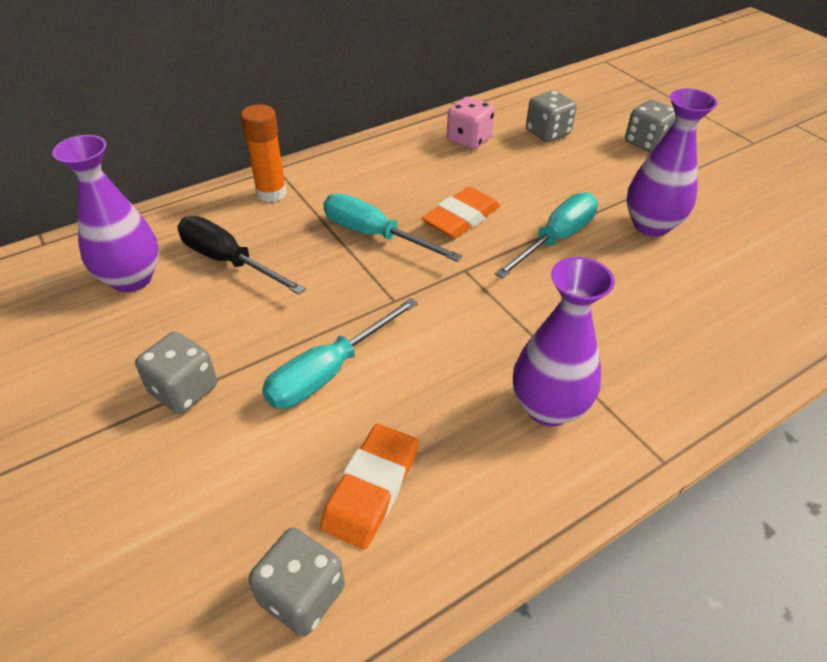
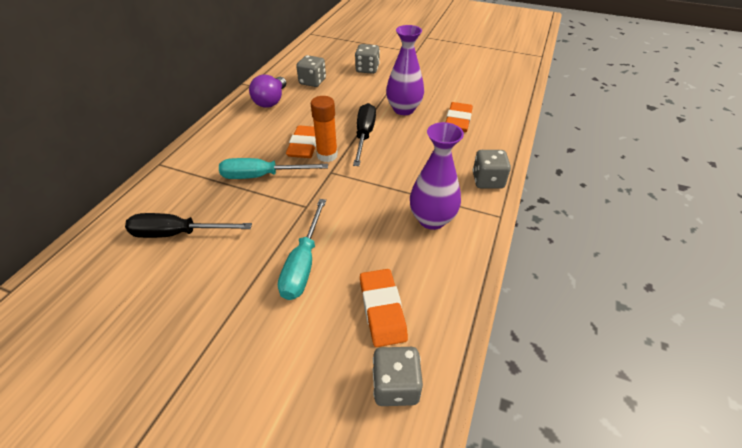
camera: 35 degrees left, 0 degrees up
(132, 279) = (113, 278): purple vase -> none
(184, 390) = (220, 324): grey dice -> grey dice (487, 181)
(271, 193) = (170, 180): orange glue stick -> orange glue stick (327, 155)
(469, 139) = (271, 101): pink dice -> purple light bulb
(556, 239) = (364, 135): turquoise screwdriver -> black screwdriver
(729, 279) = (458, 120): none -> orange eraser

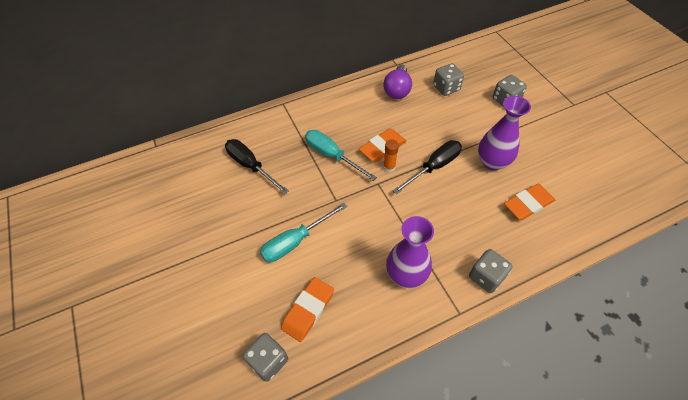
camera: 45 degrees right, 10 degrees up
(271, 101) = (397, 90): purple light bulb -> purple light bulb turned 45 degrees counterclockwise
(327, 155) = (389, 167): orange glue stick -> orange glue stick, size x0.66

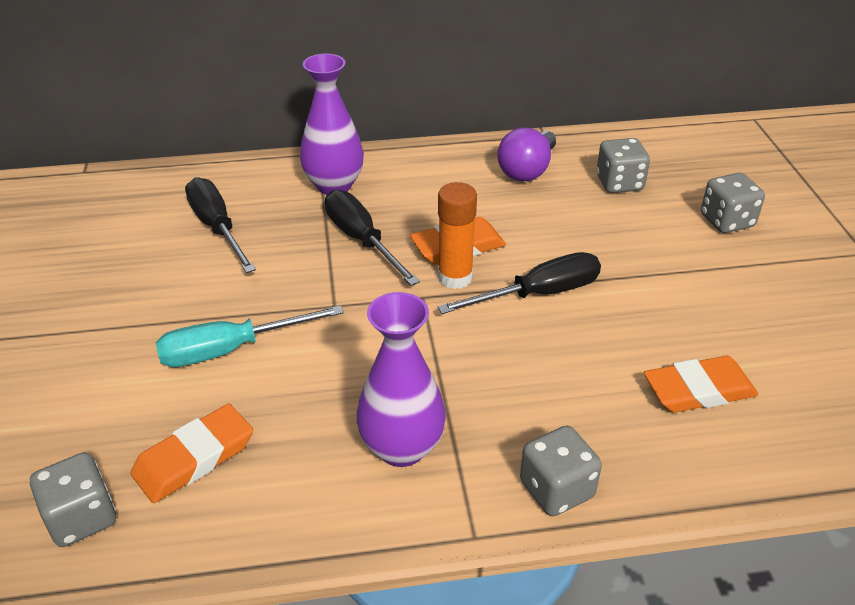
camera: 15 degrees right, 15 degrees down
(332, 155) = (362, 240): turquoise screwdriver -> black screwdriver
(389, 167) = (455, 277): orange glue stick -> orange glue stick, size x1.51
(492, 162) = (656, 309): purple vase -> purple vase (334, 185)

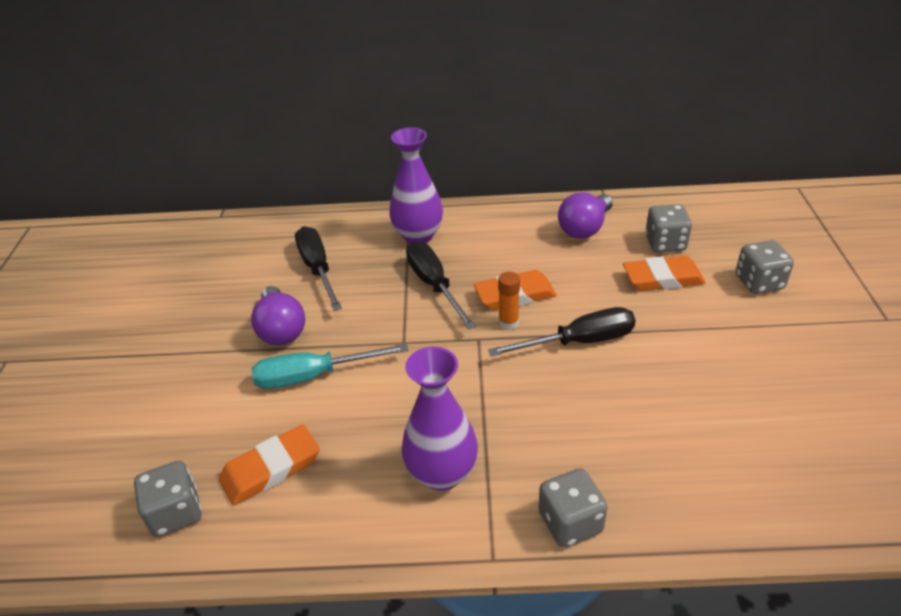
camera: 10 degrees right, 0 degrees up
(182, 299) = (281, 329): none -> purple light bulb
(455, 277) = (508, 323): orange glue stick -> orange glue stick, size x0.66
(698, 390) = (711, 440): orange eraser -> orange eraser (662, 278)

